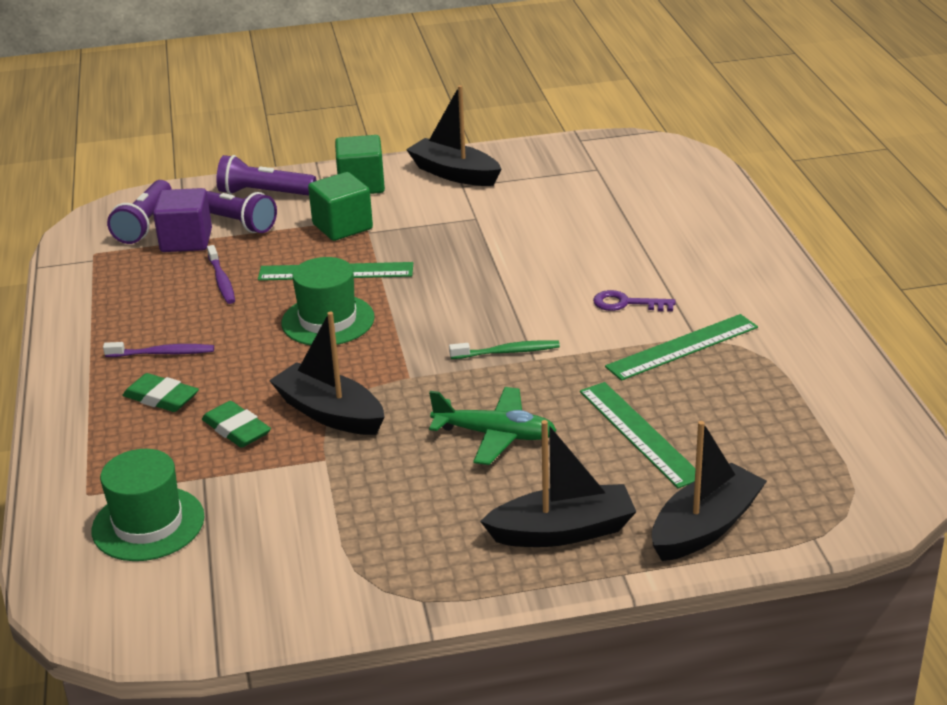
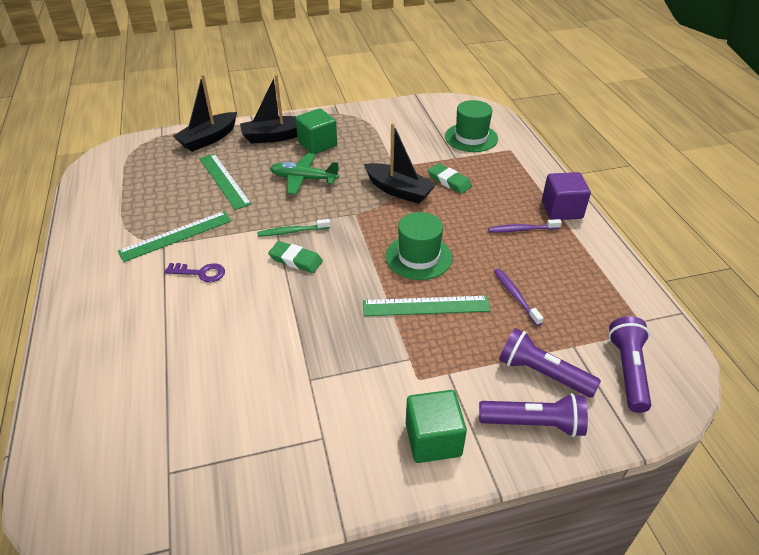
camera: 175 degrees right, 10 degrees up
(161, 398) = (503, 199): green eraser -> green eraser (296, 260)
(186, 240) = (573, 346): purple cube -> purple cube (561, 210)
(342, 226) = (435, 366): green cube -> green cube (317, 144)
(454, 173) = (331, 463): black boat -> none

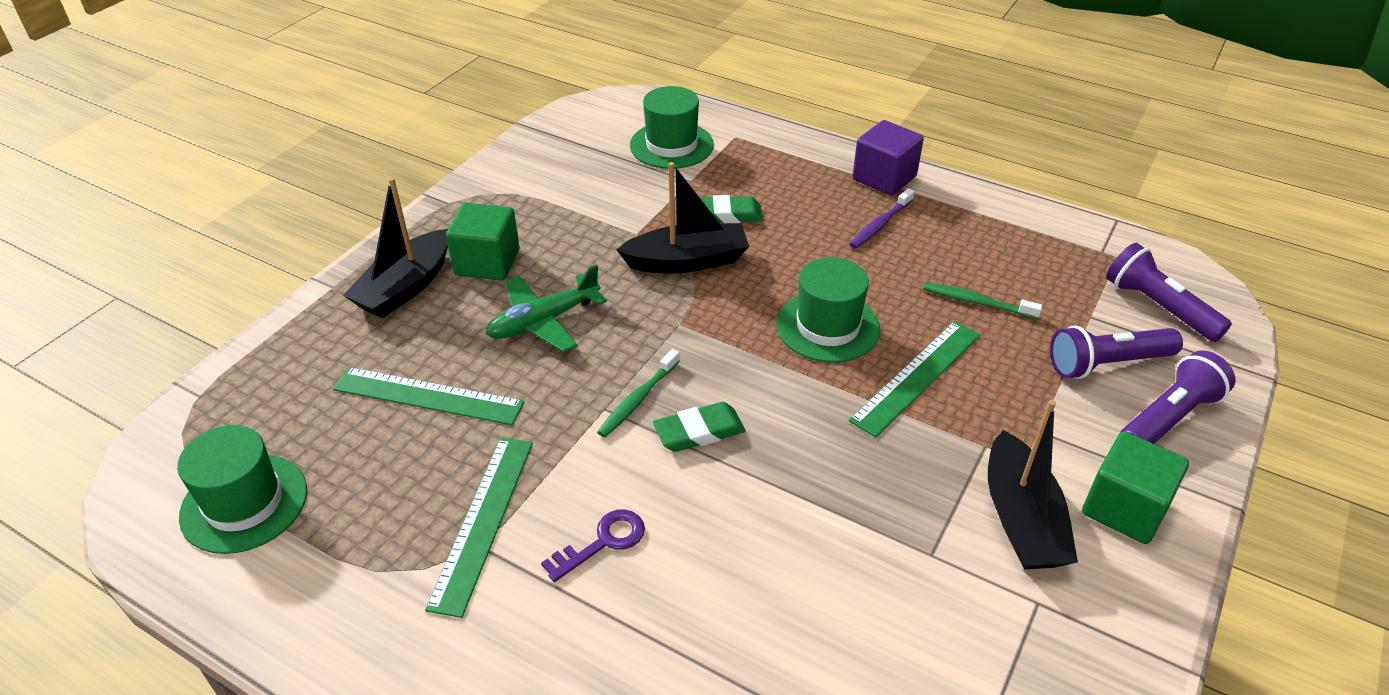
camera: 45 degrees left, 0 degrees up
(123, 179) = (244, 503): none -> green hat
(208, 139) = (299, 352): black boat -> black boat (1021, 519)
(515, 296) = (977, 302): purple toothbrush -> green toothbrush

